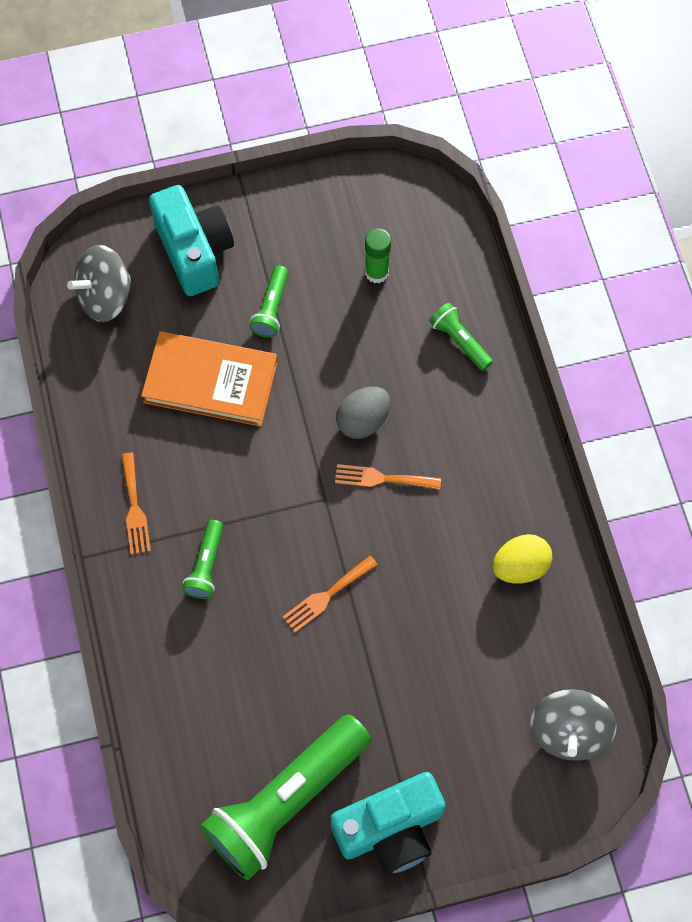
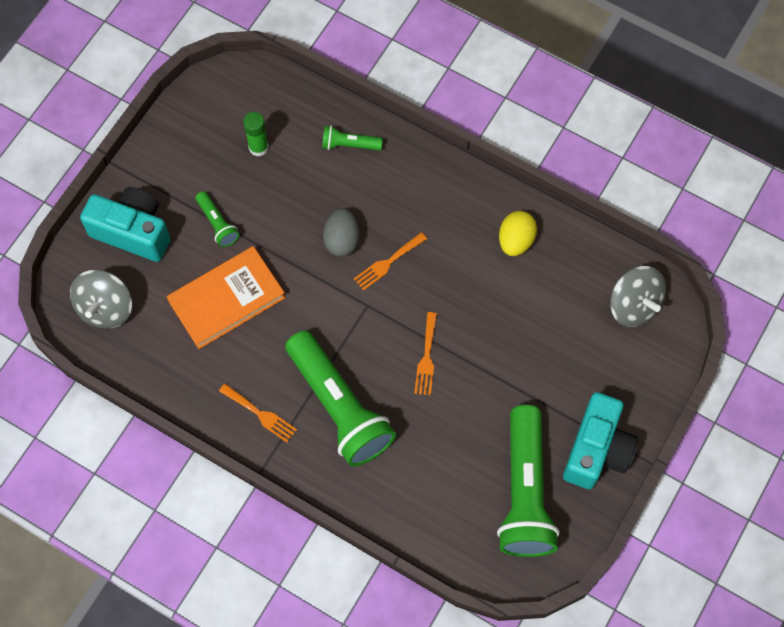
camera: 45 degrees left, 0 degrees up
(206, 565) = (339, 406): green flashlight -> green flashlight, size x2.24

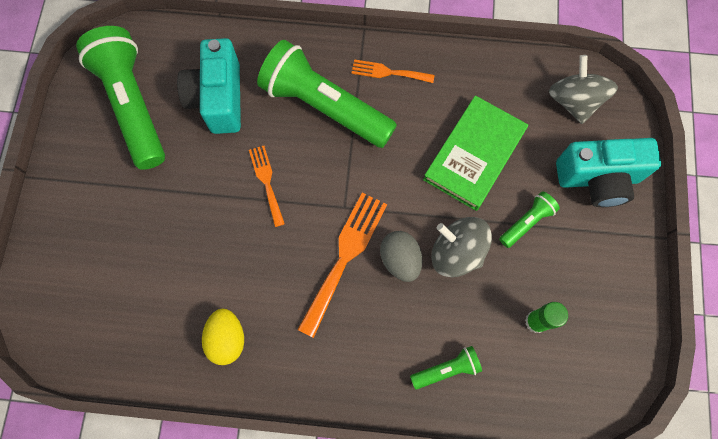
camera: 155 degrees right, 5 degrees up
(217, 224) = (526, 222): green flashlight -> green flashlight turned 105 degrees clockwise
(227, 299) = (474, 155): orange book -> green book
(388, 263) = (344, 257): orange fork -> orange fork, size x1.71
(596, 450) = (79, 166): turquoise camera -> turquoise camera (218, 98)
(634, 305) = (82, 322): grey spinning top -> grey spinning top (456, 252)

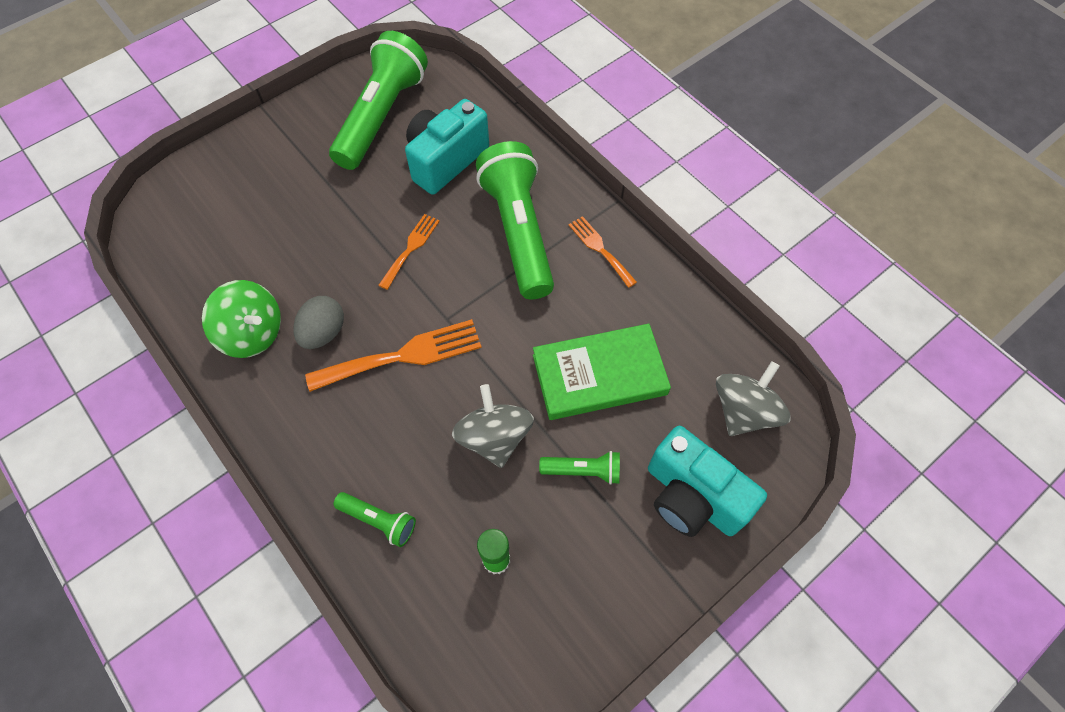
camera: 45 degrees right, 10 degrees down
(227, 339) = (253, 333): yellow egg -> green spinning top
(400, 260) = (442, 399): grey egg -> grey egg (324, 332)

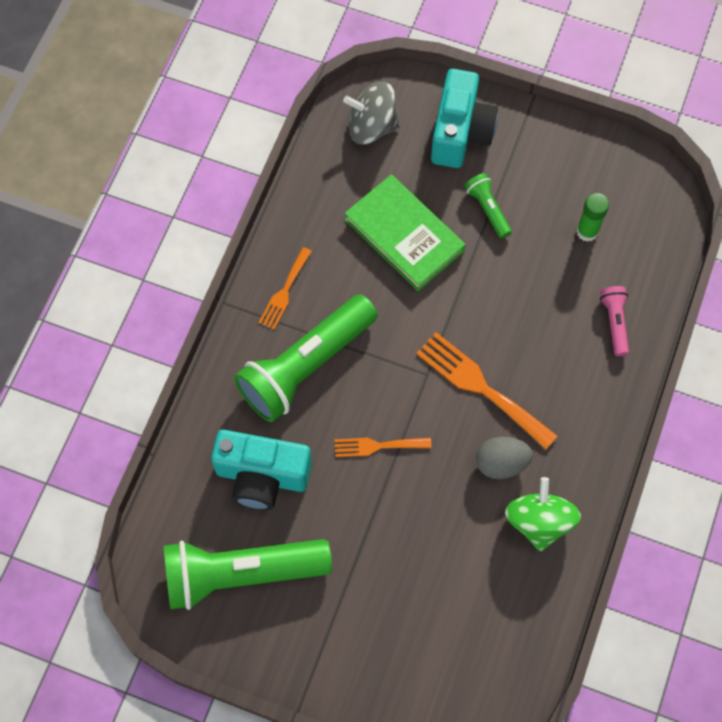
camera: 120 degrees left, 5 degrees up
(378, 520) = (614, 323): green flashlight -> pink flashlight
(494, 437) = (502, 281): grey spinning top -> none

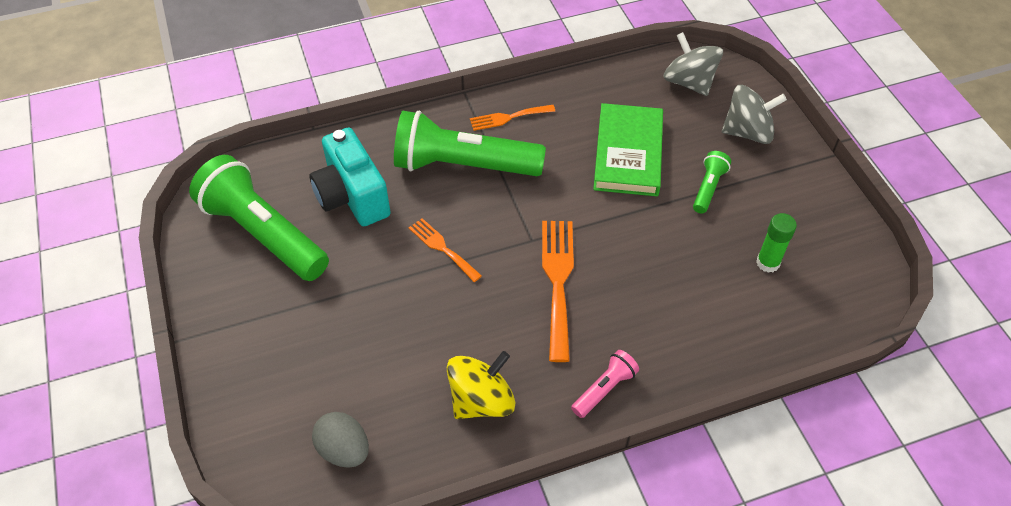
camera: 50 degrees right, 15 degrees down
(460, 133) = (748, 132): turquoise camera -> grey spinning top
(501, 463) = (507, 338): grey egg -> grey egg (344, 450)
(539, 521) = (481, 400): green spinning top -> yellow spinning top
(614, 323) = (713, 335): pink flashlight -> pink flashlight (604, 389)

